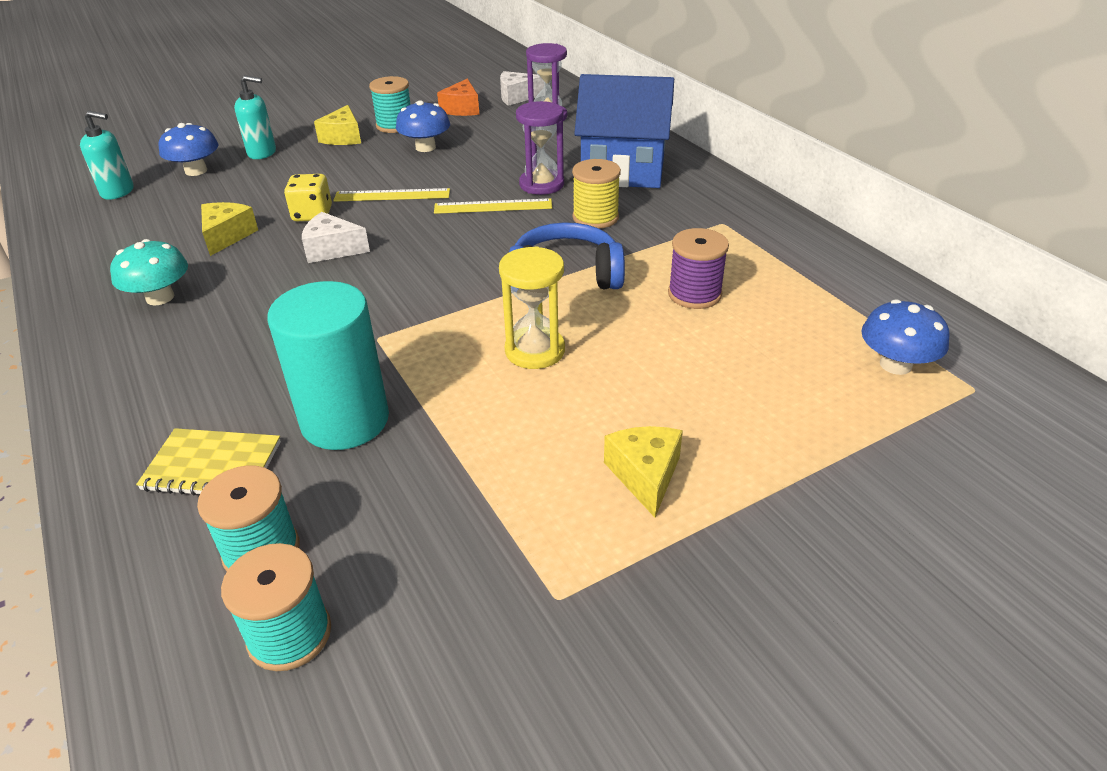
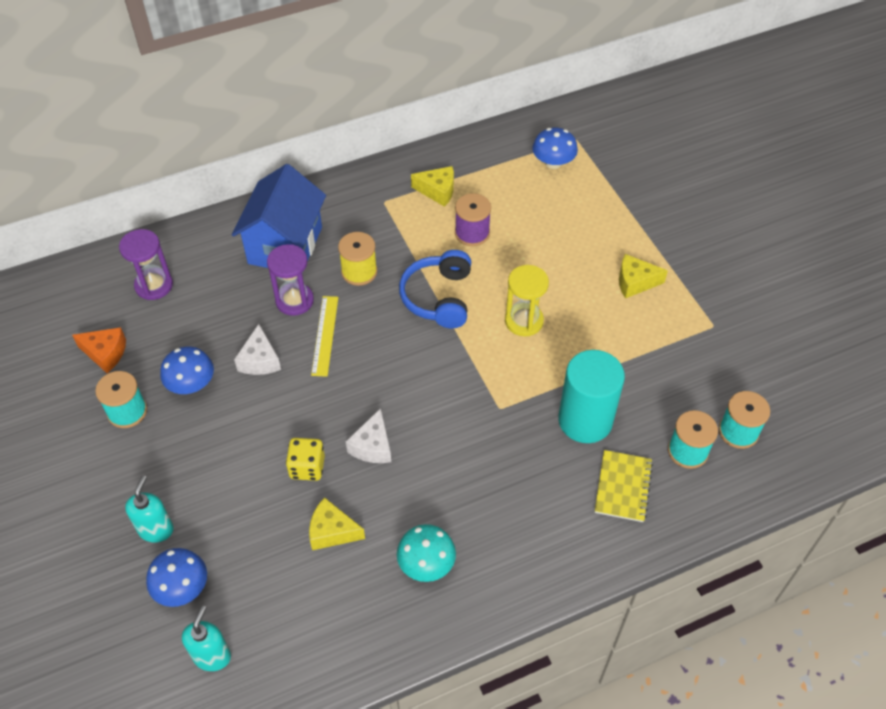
camera: 85 degrees left, 15 degrees up
(343, 137) = (141, 457): yellow cheese -> yellow cheese (437, 191)
(392, 195) = (285, 407): yellow ruler -> none
(517, 97) = (93, 306): white cheese -> white cheese (260, 360)

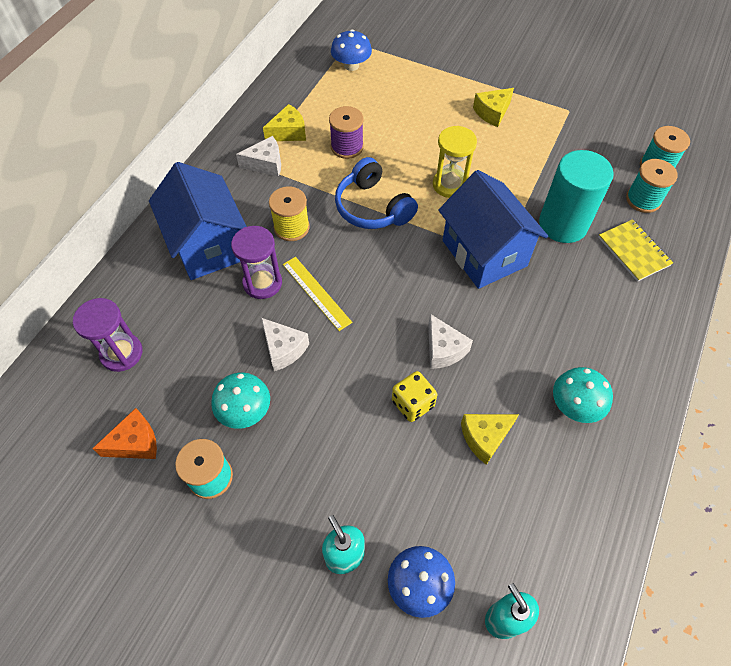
camera: 40 degrees left, 5 degrees up
(191, 384) = (245, 410): blue mushroom -> turquoise mushroom
(392, 207) = (266, 164): none -> white cheese
(488, 396) = (484, 253): none -> blue house

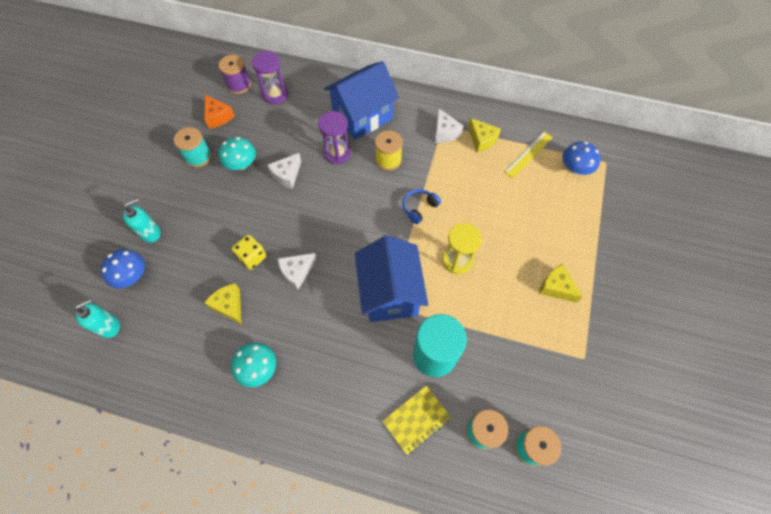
camera: 80 degrees right, 5 degrees up
(316, 293) = (334, 185): yellow ruler -> yellow ruler (528, 154)
(347, 147) = (478, 181): purple spool -> purple spool (239, 85)
(372, 207) = (419, 208): blue headphones -> blue headphones, size x0.59
(484, 253) = (390, 293): blue house -> blue house turned 60 degrees counterclockwise

